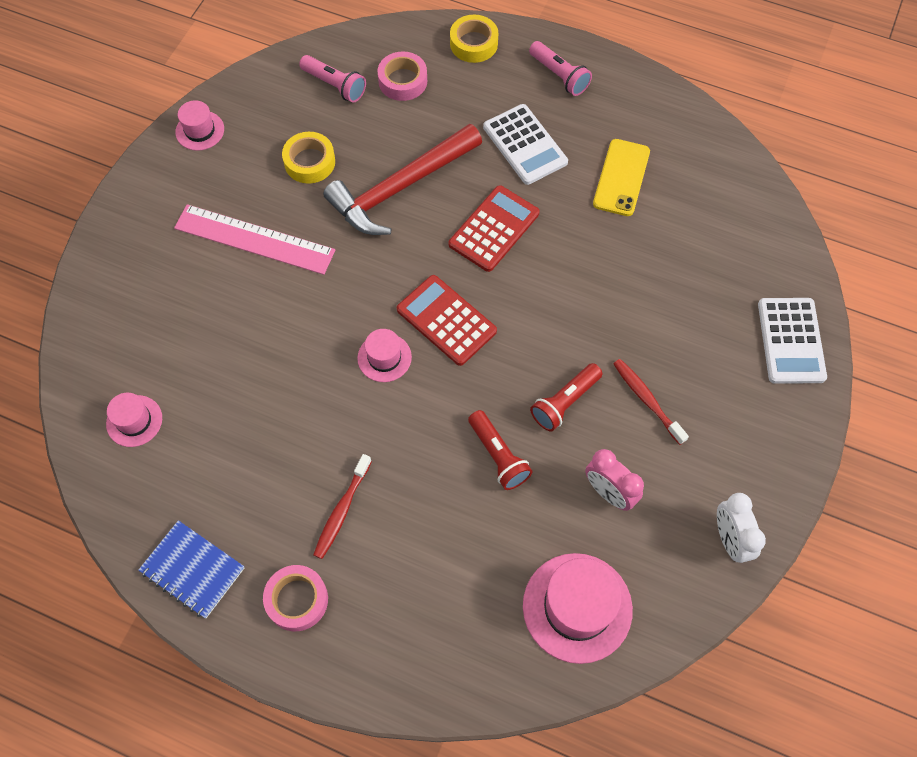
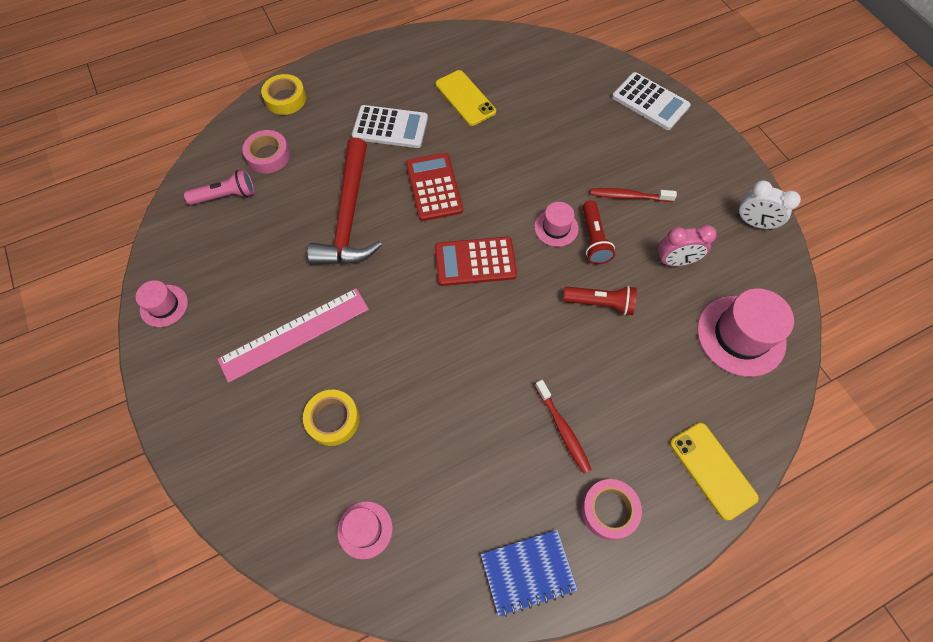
camera: 50 degrees left, 0 degrees up
(309, 162) = (270, 254): yellow tape -> yellow tape (333, 419)
(384, 357) = (469, 318): pink hat -> pink hat (556, 228)
(407, 667) = (712, 470): none -> yellow phone
(559, 75) = (360, 75): pink flashlight -> none

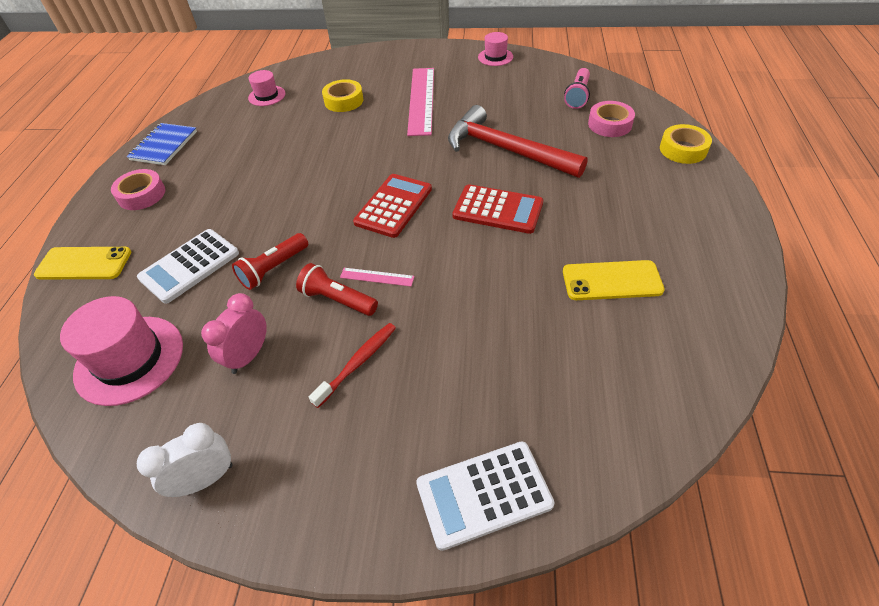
camera: 125 degrees right, 15 degrees down
(390, 127) = (600, 206): white calculator -> white calculator (190, 266)
(556, 228) = (377, 277): pink hat -> pink ruler
(563, 429) = (213, 196): red toothbrush -> none

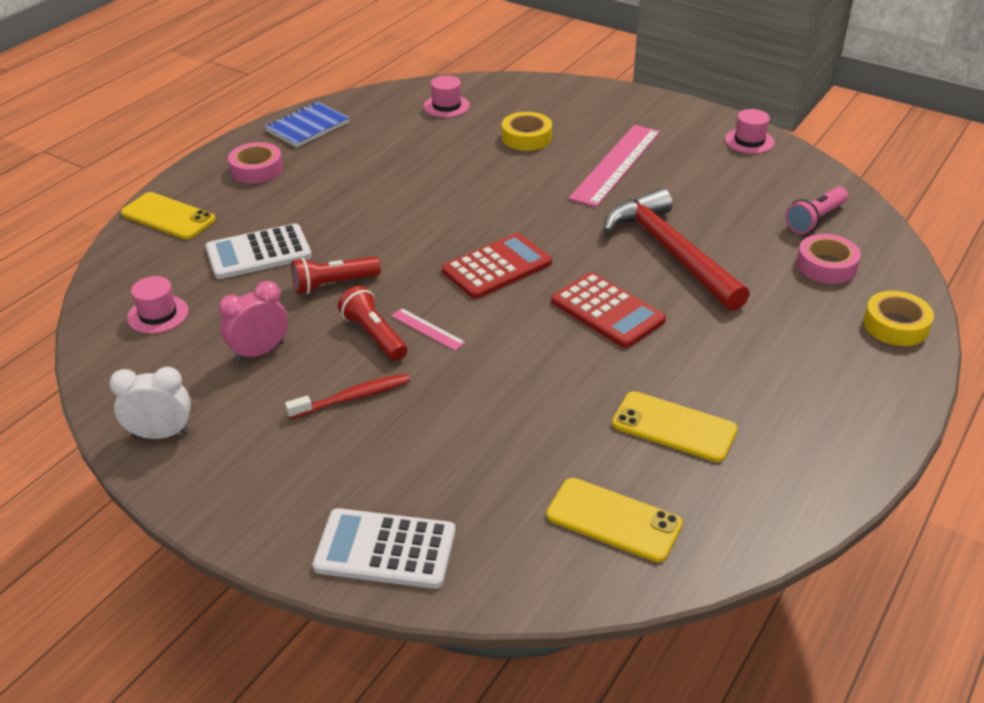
camera: 25 degrees right, 10 degrees down
(129, 359) = (158, 314): pink hat -> pink hat, size x0.55
(631, 377) = (613, 520): none -> yellow phone

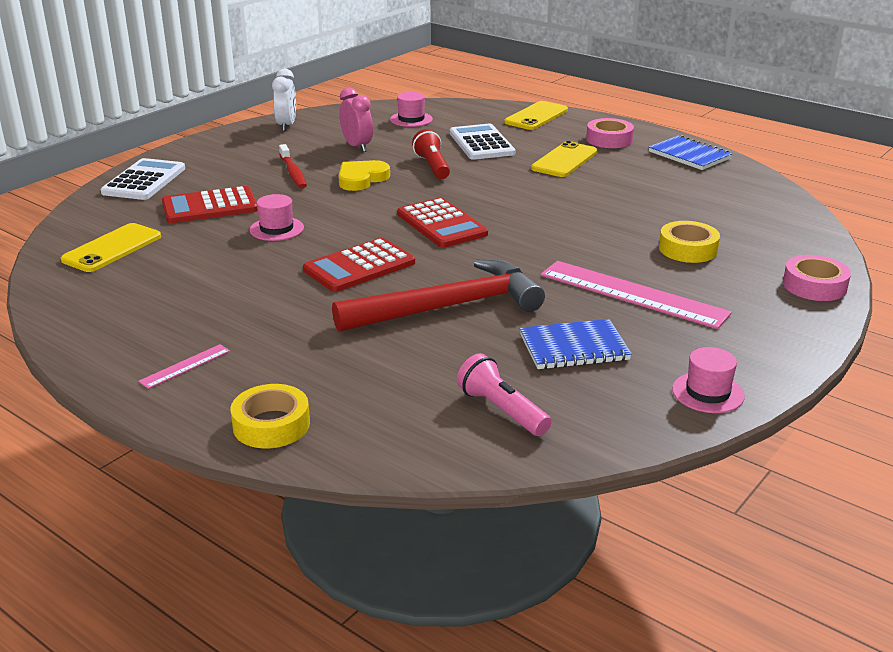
camera: 95 degrees right, 10 degrees down
(374, 335) = (361, 179): red flashlight -> yellow heart
(427, 329) = (362, 196): pink ruler -> pink ruler (185, 366)
(446, 106) = (751, 213): pink hat -> pink hat (276, 229)
(472, 455) = (210, 207): none -> red calculator
(674, 427) = (191, 280): yellow phone -> yellow phone (564, 160)
(713, 191) = (574, 347): none -> blue notebook
(826, 265) = (400, 399): pink tape -> pink tape (814, 286)

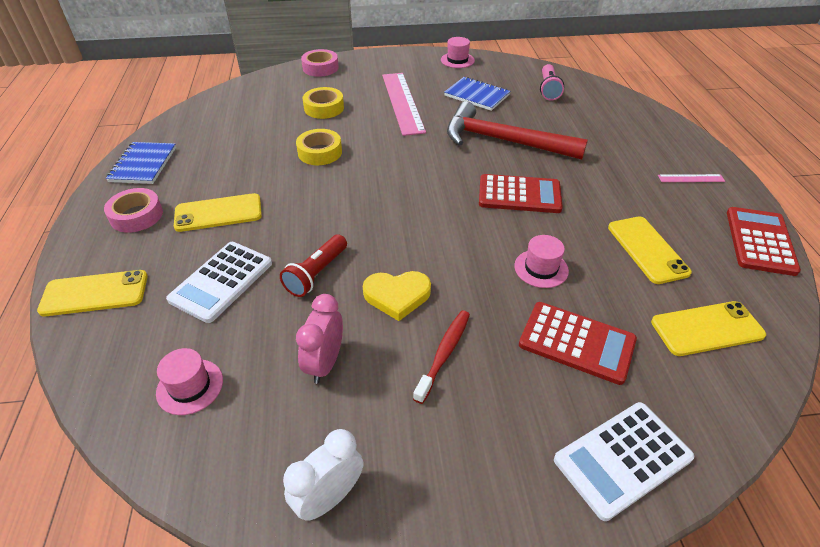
camera: 135 degrees left, 15 degrees up
(194, 276) = (647, 249): none -> yellow phone
(271, 425) = (661, 128): yellow tape -> yellow tape (320, 152)
(441, 224) = (416, 201): red calculator -> red calculator (760, 241)

